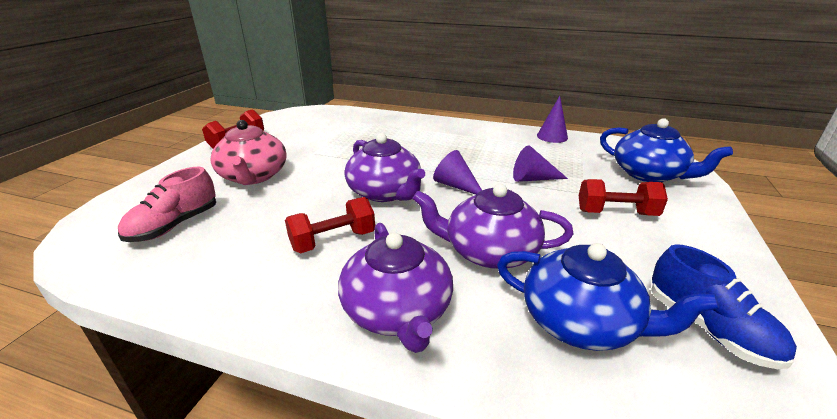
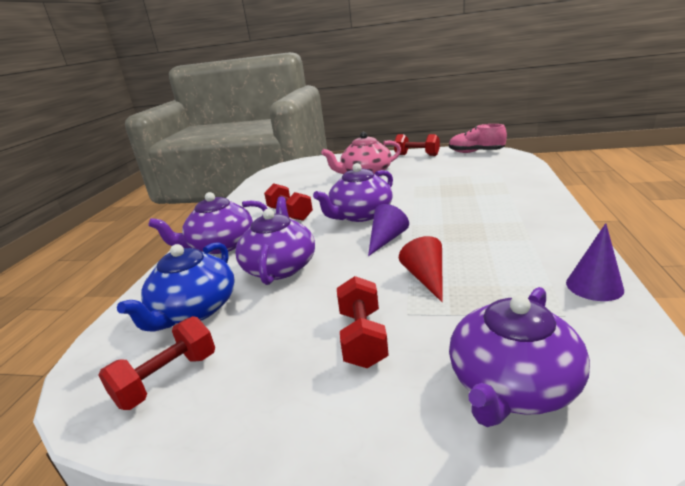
camera: 85 degrees right, 5 degrees down
(174, 225) = (301, 176): pink shoe -> pink shoe (475, 152)
(533, 179) = (426, 278): purple cone -> red cone
(648, 174) = (512, 384): blue teapot -> purple teapot
(708, 328) = (167, 379): blue shoe -> red dumbbell

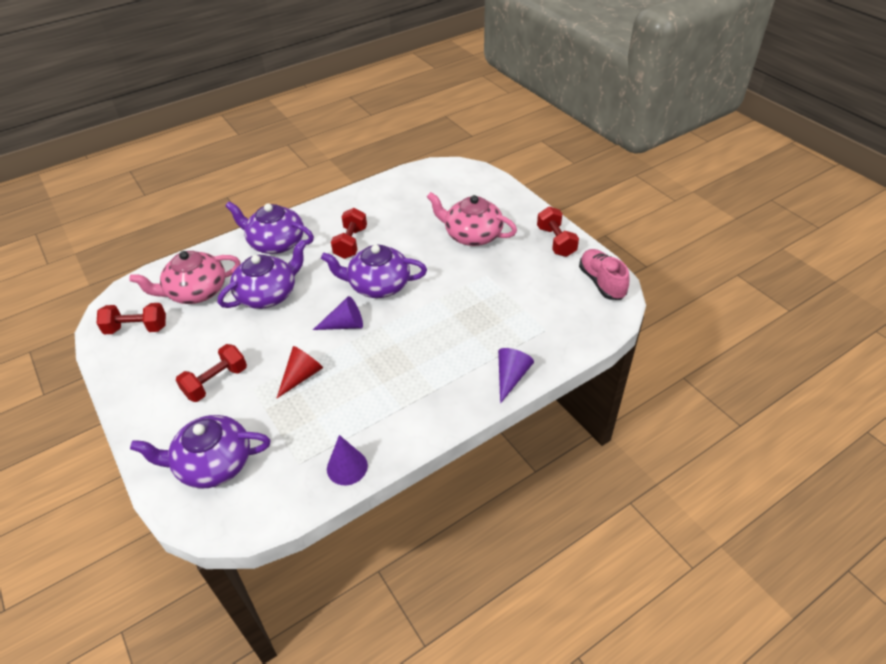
camera: 45 degrees right, 20 degrees up
(194, 310) = (196, 291): blue teapot -> pink teapot
(538, 193) = (511, 377): none -> purple cone

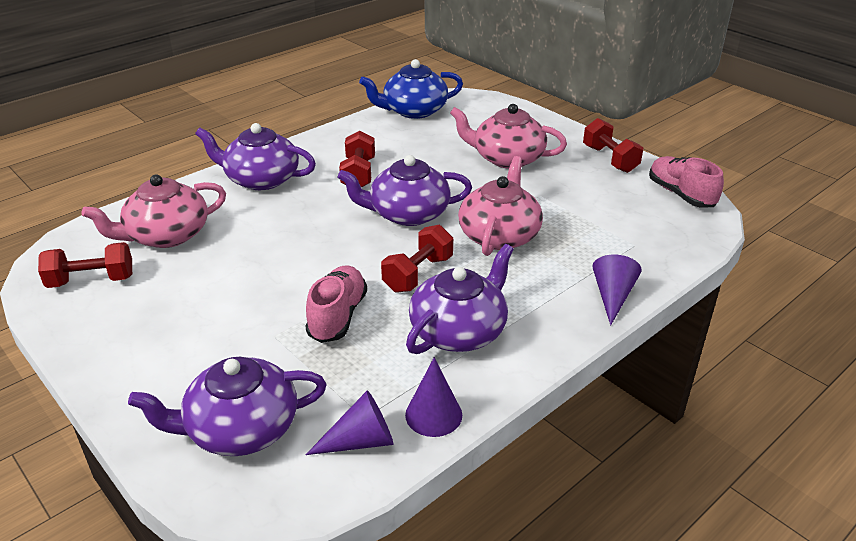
camera: 10 degrees left, 10 degrees down
(216, 382) = (220, 332): red dumbbell -> red dumbbell (418, 274)
(268, 294) = (266, 232): purple teapot -> purple teapot (459, 331)
(301, 376) = (337, 316): red cone -> pink shoe
(345, 325) = (378, 257): purple cone -> purple cone (361, 441)
(412, 180) = (414, 111): none -> blue teapot
(442, 311) = (499, 235): none -> pink teapot

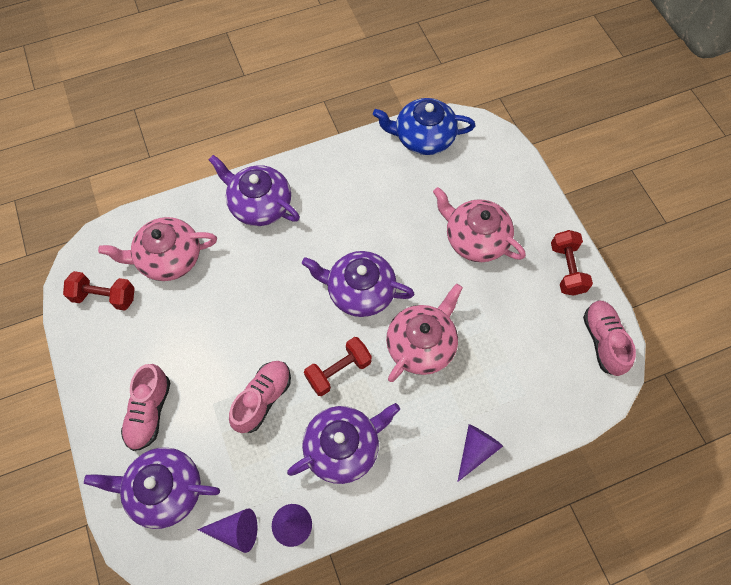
camera: 20 degrees right, 30 degrees up
(190, 362) = (149, 412): none -> pink shoe
(358, 174) = (340, 222): red dumbbell -> none

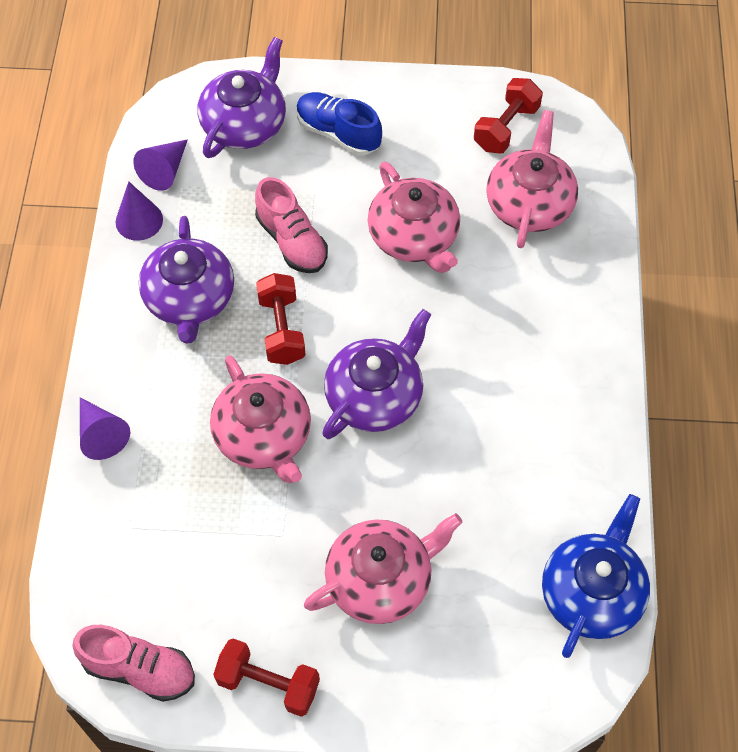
camera: 115 degrees right, 5 degrees down
(149, 412) = (338, 133): pink shoe -> blue shoe
(226, 318) = (414, 237): none -> pink teapot
(259, 204) = (566, 328): purple teapot -> none

